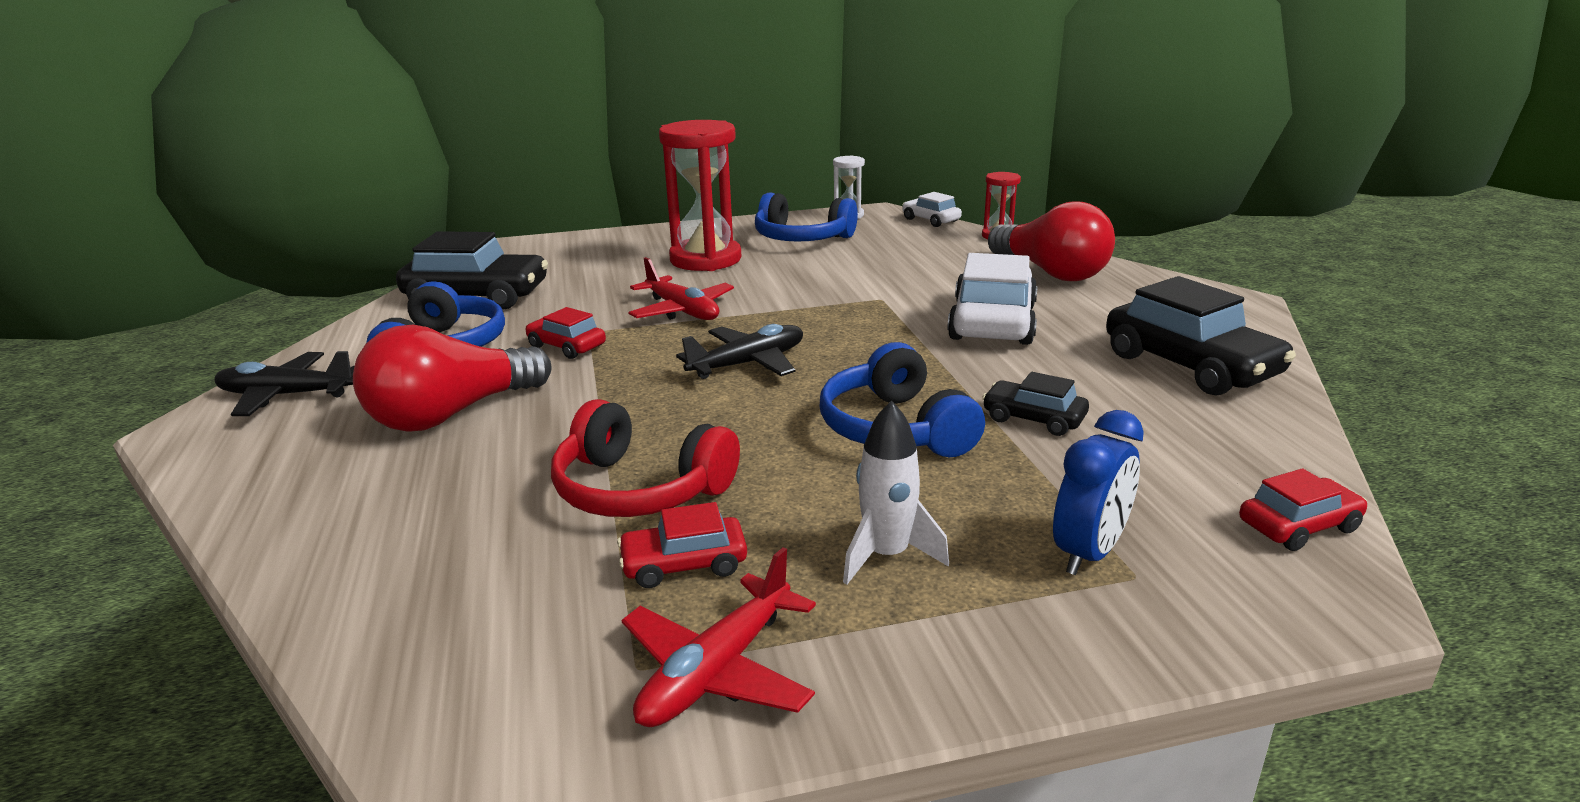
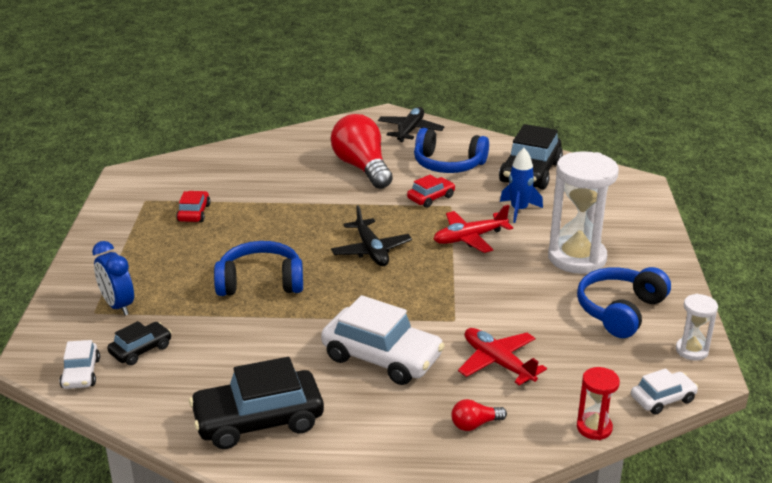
camera: 105 degrees right, 5 degrees up
(594, 293) = (519, 210): none -> blue rocket
(640, 489) = (257, 208): red headphones -> none
(705, 259) = (577, 258): red hourglass -> white hourglass
(717, 671) = (130, 213): red plane -> red plane (497, 362)
(887, 555) = (160, 257): white rocket -> none
(1033, 419) = (238, 329): black car -> black car (141, 350)
(1051, 272) = (475, 424): red light bulb -> red light bulb, size x0.43
(1298, 526) = (81, 373): red car -> white car

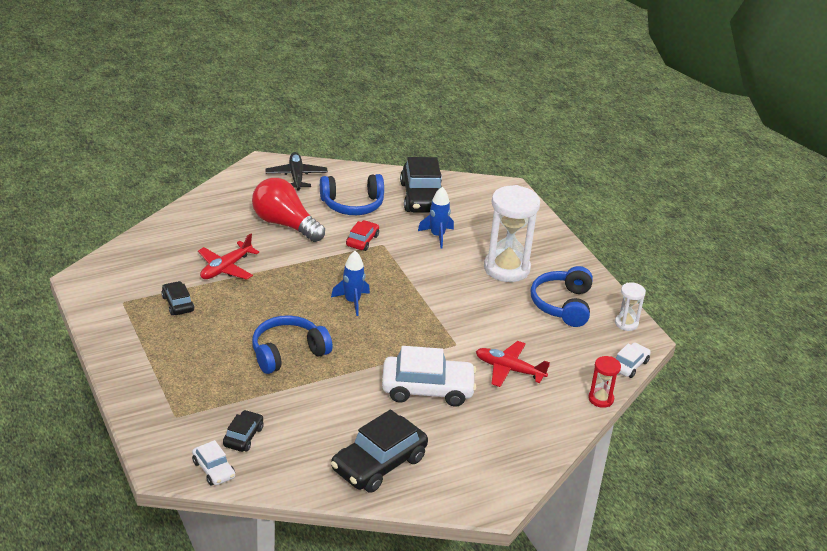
camera: 30 degrees left, 5 degrees up
(118, 306) = (190, 405): blue clock -> none
(194, 213) = (178, 304): red car -> black car
(371, 251) = (352, 301): black plane -> blue rocket
(469, 238) = (418, 271): red plane -> red plane (226, 268)
(475, 424) = (525, 420): red light bulb -> none

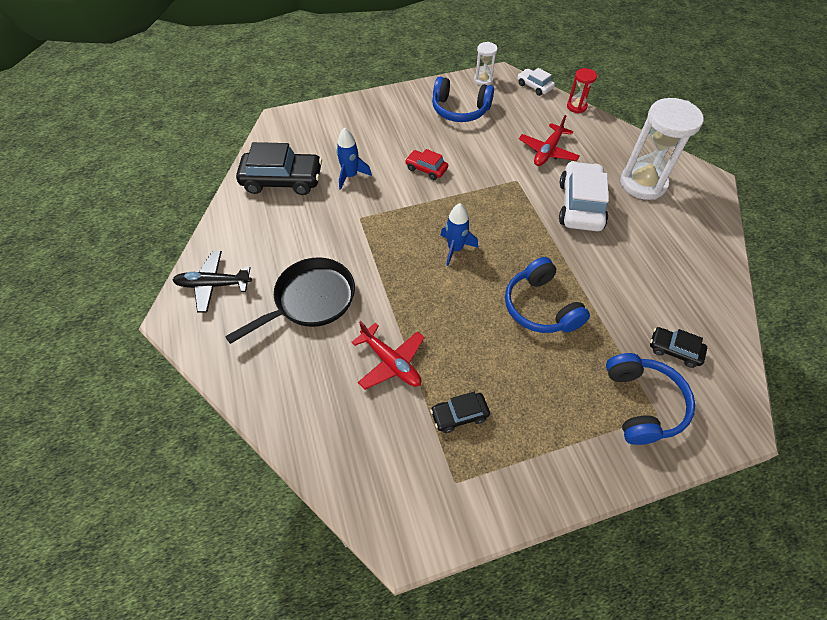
camera: 80 degrees left, 20 degrees up
(213, 469) = (728, 377): white car -> none
(285, 224) = (310, 300): red light bulb -> black pan
(352, 204) = (283, 237): blue headphones -> blue headphones (642, 404)
(362, 240) = (351, 233): red car -> red car (426, 169)
(379, 464) = (684, 246): black car -> none
(506, 268) = (407, 136): white hourglass -> white hourglass (643, 183)

